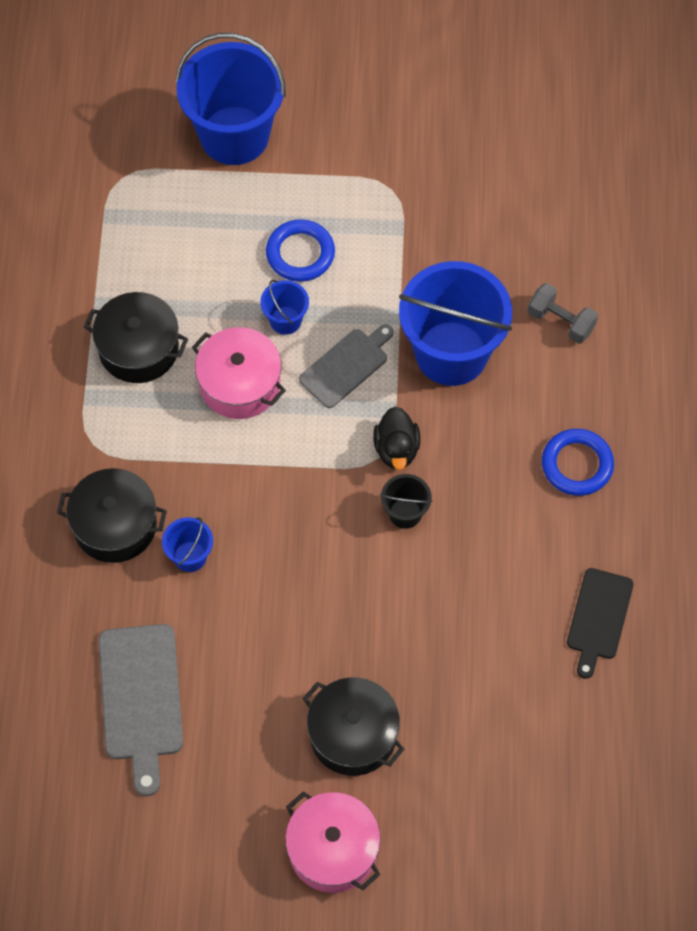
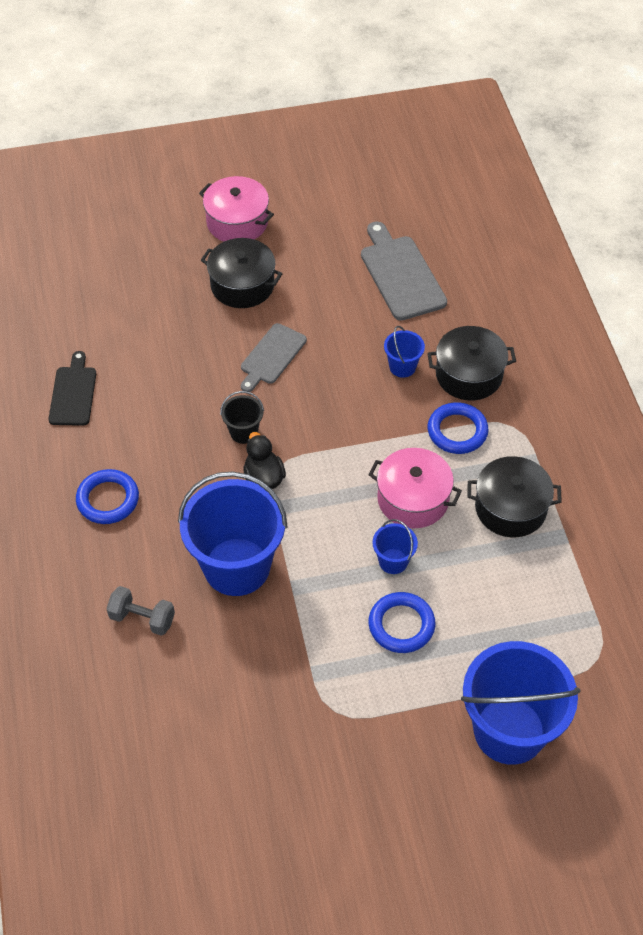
camera: 165 degrees right, 10 degrees down
(159, 454) = (457, 431): none -> blue ring
(346, 366) = (326, 534): grey cutting board -> grey cutting board (271, 356)

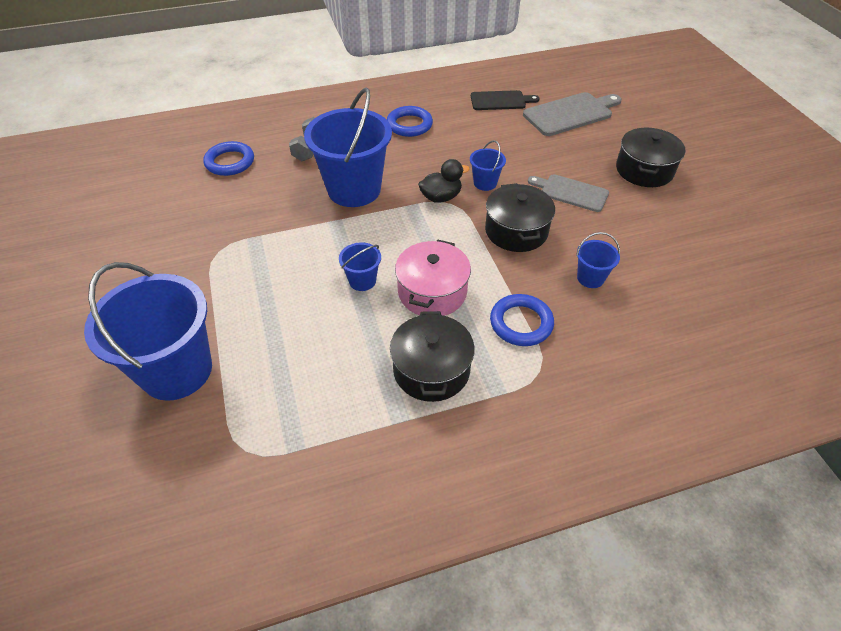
camera: 85 degrees right, 5 degrees down
(237, 222) = (716, 161): pink pot -> none
(243, 432) = (485, 183): black bucket -> blue bucket
(401, 274) = (713, 272): grey cutting board -> grey cutting board (571, 114)
(401, 625) = (295, 289): blue ring -> blue ring (230, 162)
(469, 375) = (598, 331): black pot -> black pot (516, 231)

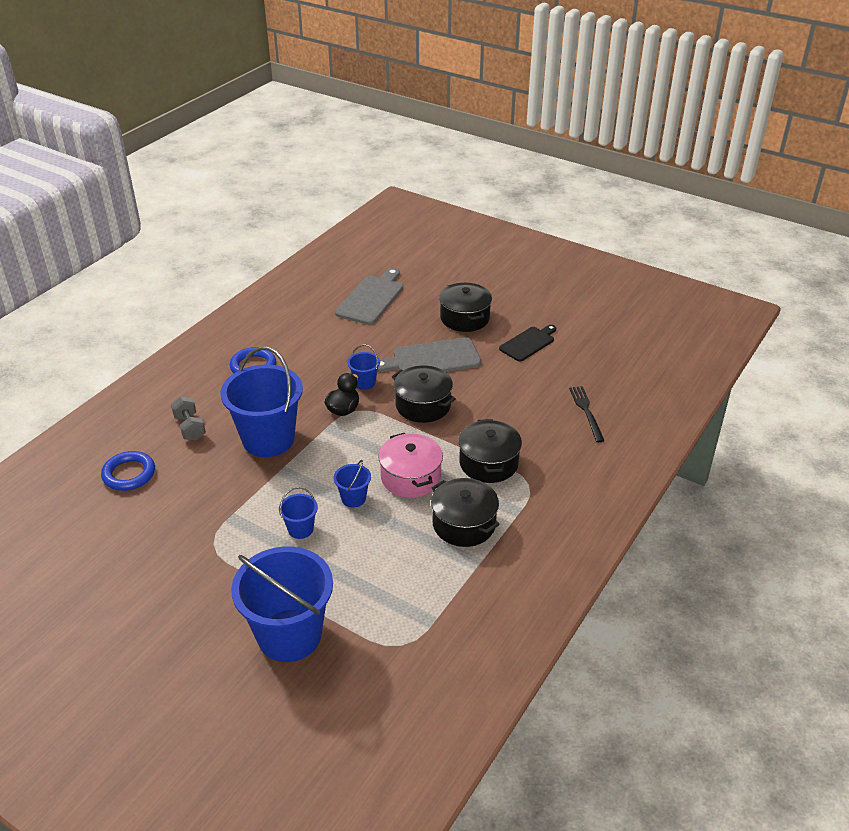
camera: 40 degrees left, 10 degrees down
(500, 101) = (306, 312): black cutting board -> black cutting board (528, 343)
(521, 323) = (488, 463): blue ring -> black pot
(571, 192) = (432, 359): grey cutting board -> grey cutting board, size x1.51
(590, 278) = (502, 410): blue bucket -> blue bucket (300, 529)
(686, 331) = (586, 411): none -> black fork

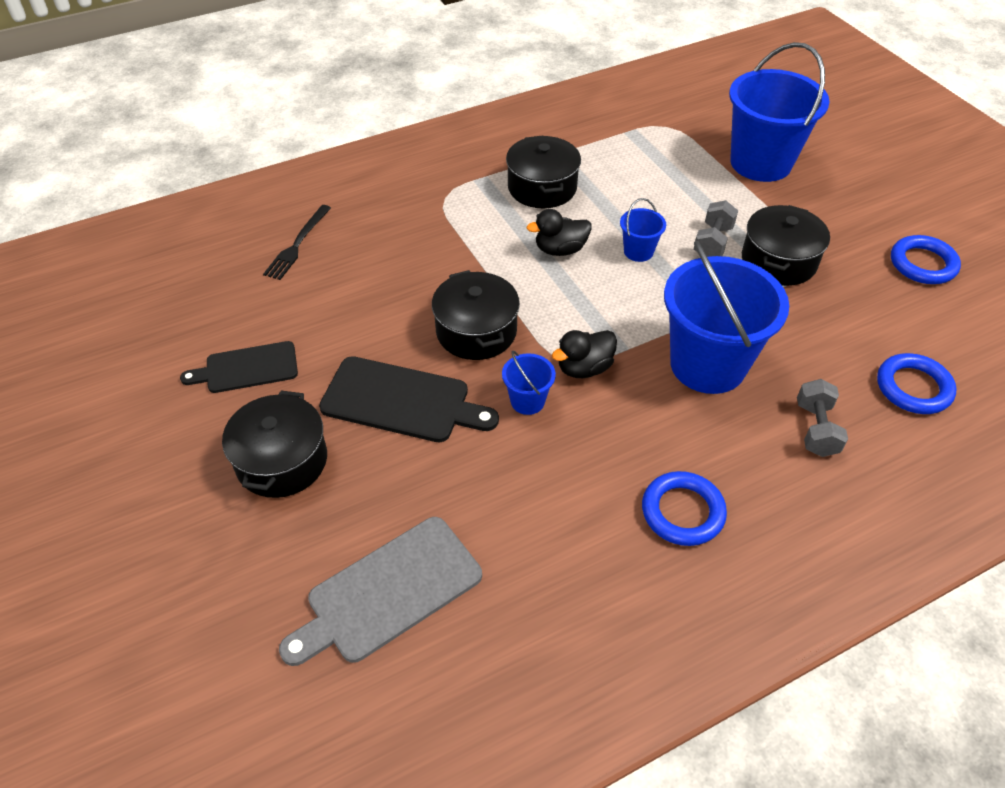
camera: 150 degrees left, 10 degrees up
(122, 578) = (922, 264): none -> blue ring
(300, 529) = (712, 242): blue bucket -> grey dumbbell
(411, 477) = (560, 250): pink pot -> black duck
(432, 359) = (401, 401): grey cutting board -> black cutting board
(488, 463) = (464, 232): black pot -> black pot (778, 261)

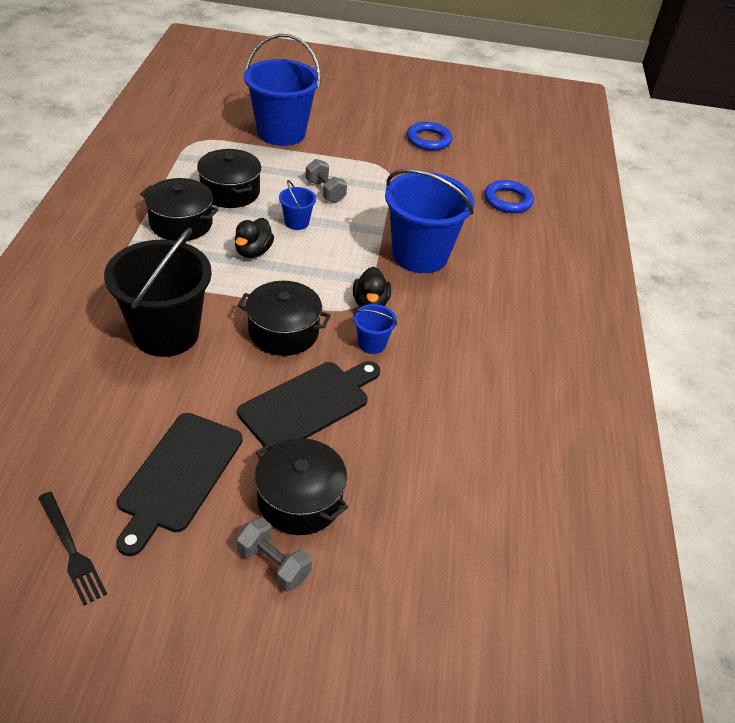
camera: 60 degrees left, 5 degrees down
(247, 368) = (178, 476): black cutting board -> black cutting board, size x1.51
(297, 244) = (69, 376): black fork -> black fork (71, 550)
(388, 592) = (468, 497): grey cutting board -> none
(397, 264) = (166, 333): none -> black bucket
(682, 512) = (516, 331): blue ring -> none
(778, 261) = (370, 180): black pot -> black pot (230, 192)
(816, 429) = (504, 248): grey dumbbell -> grey dumbbell (273, 564)

